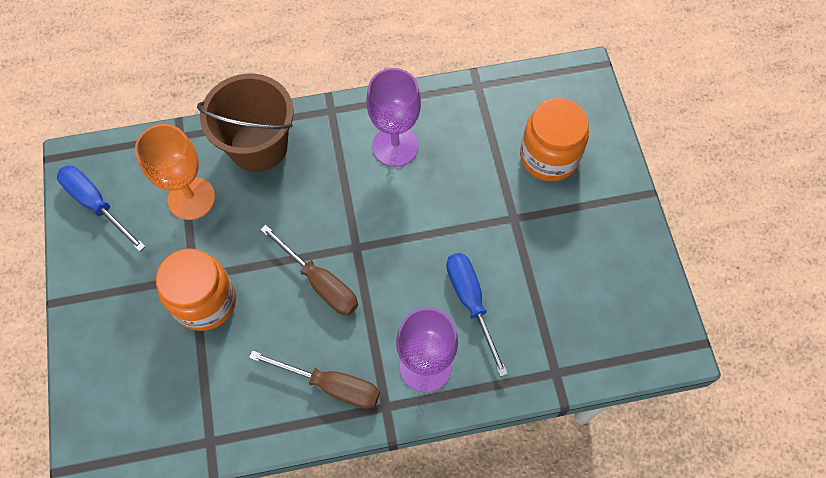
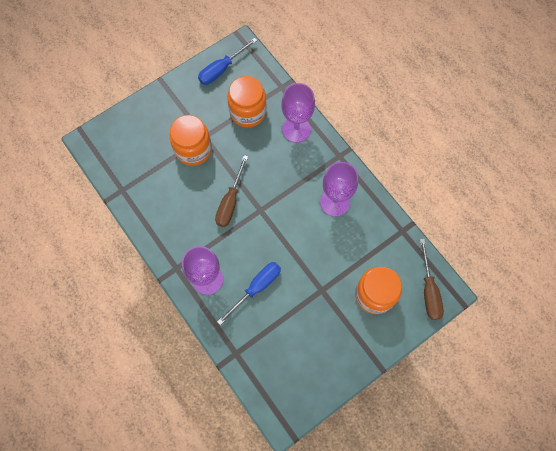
camera: 65 degrees right, 5 degrees up
(96, 204) = (222, 69): blue screwdriver -> blue screwdriver turned 150 degrees counterclockwise
(191, 198) = (248, 112): orange goblet -> orange jar
(258, 146) = (296, 129): brown bucket -> purple goblet
(331, 385) = (176, 235): brown screwdriver -> brown screwdriver (428, 290)

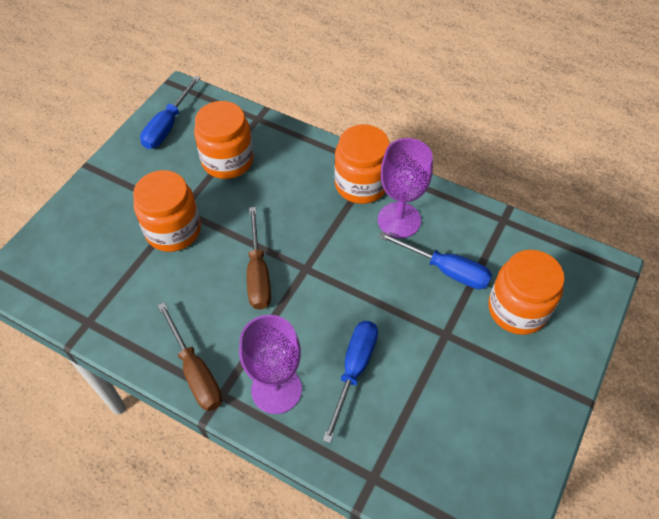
camera: 25 degrees left, 15 degrees down
(296, 129) = (302, 157): purple goblet -> none
(324, 166) = (361, 184): none -> orange jar
(345, 249) = (446, 270): none -> blue screwdriver
(428, 290) = (580, 275): brown screwdriver -> brown screwdriver (195, 372)

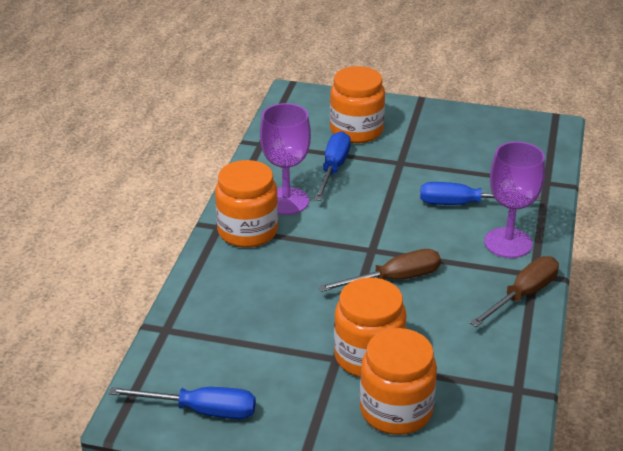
camera: 105 degrees left, 20 degrees down
(227, 160) = (246, 338): orange jar -> orange jar (396, 410)

